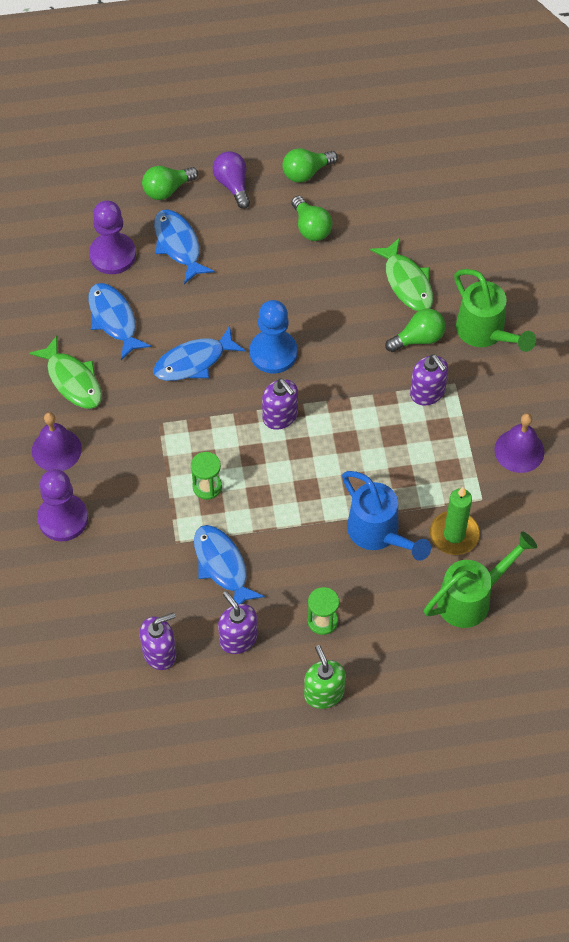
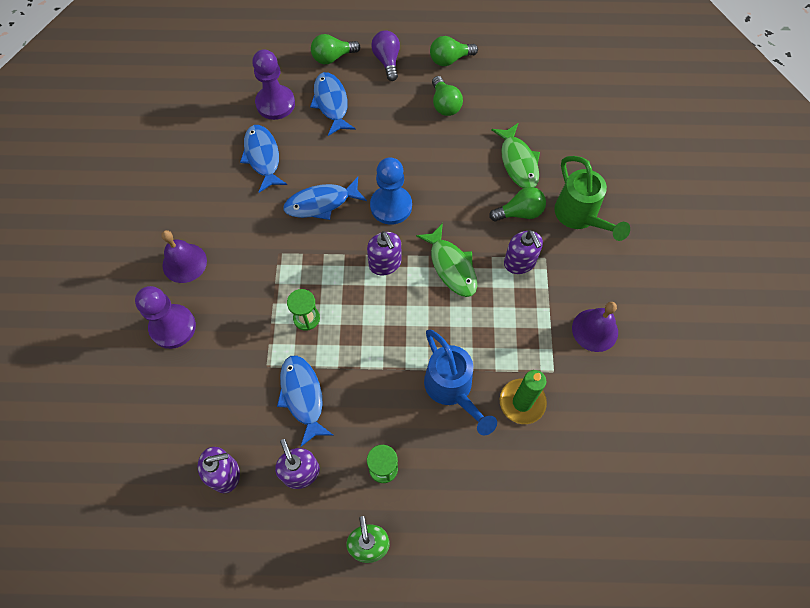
camera: 10 degrees right, 5 degrees up
(72, 380) = (214, 203): green fish -> green fish (451, 266)
(472, 598) = (529, 470): green watering can -> none

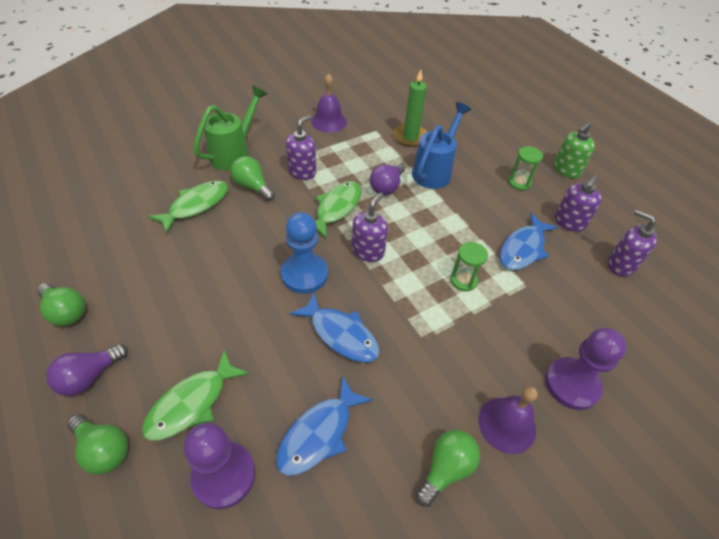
camera: 125 degrees left, 15 degrees down
(331, 103) = (192, 403): blue fish -> green fish
(445, 104) = (144, 287): green light bulb -> green light bulb (446, 469)
(455, 327) = (386, 187): none -> purple light bulb

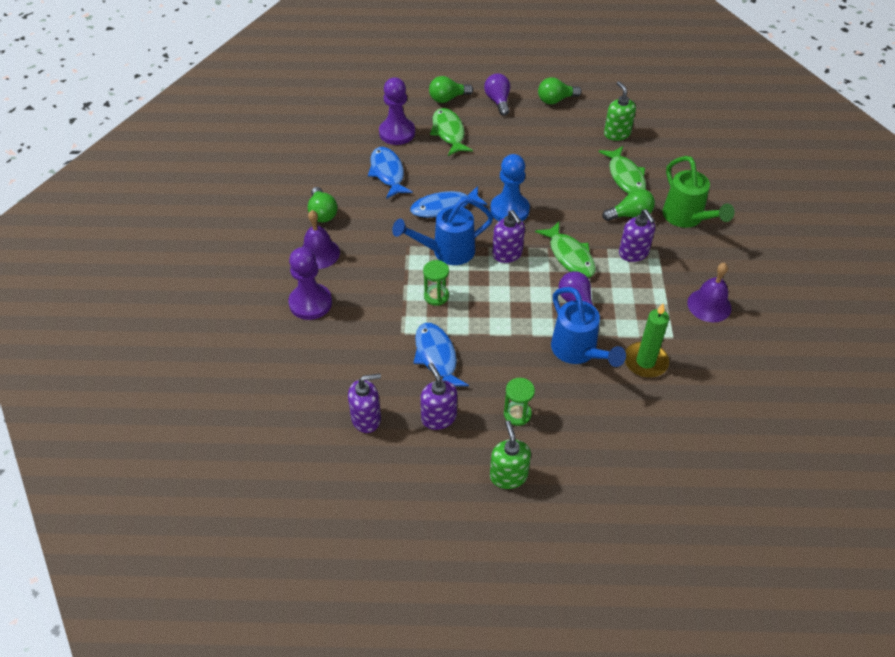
camera: 125 degrees right, 0 degrees up
(120, 233) = (617, 133): none -> green soap dispenser
(403, 300) = (446, 252): none -> blue watering can

